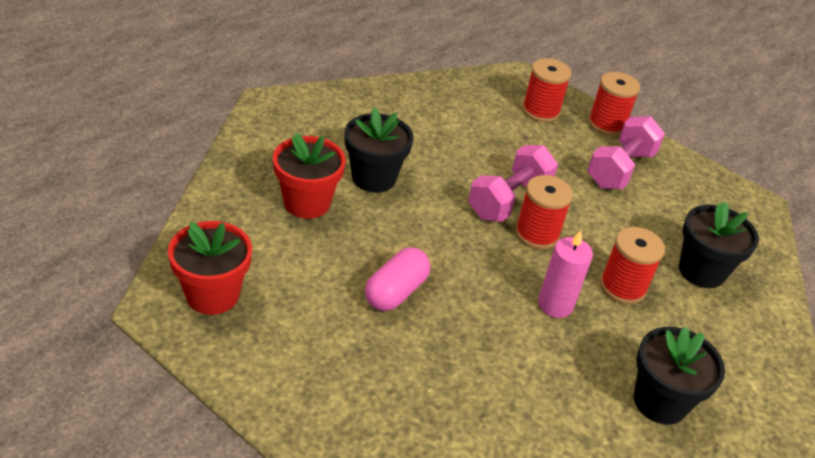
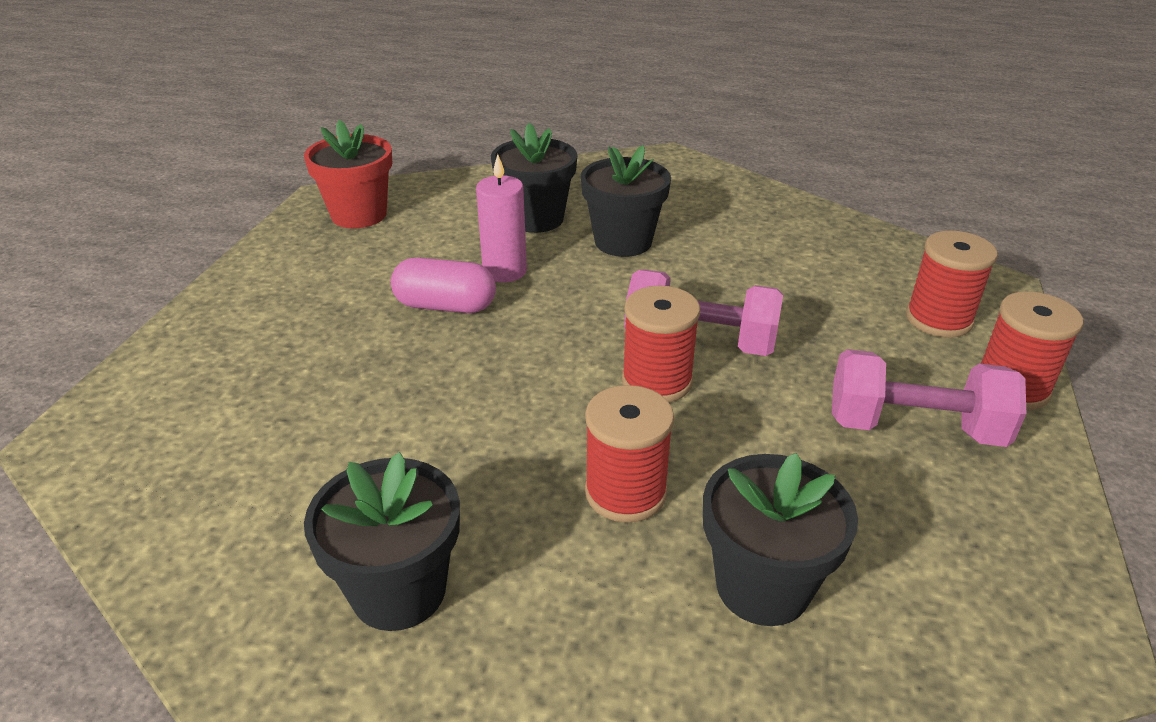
camera: 70 degrees right, 5 degrees down
(307, 203) = (536, 219): red flower pot -> black flower pot
(555, 304) = (526, 432): pink candle -> pink candle (504, 271)

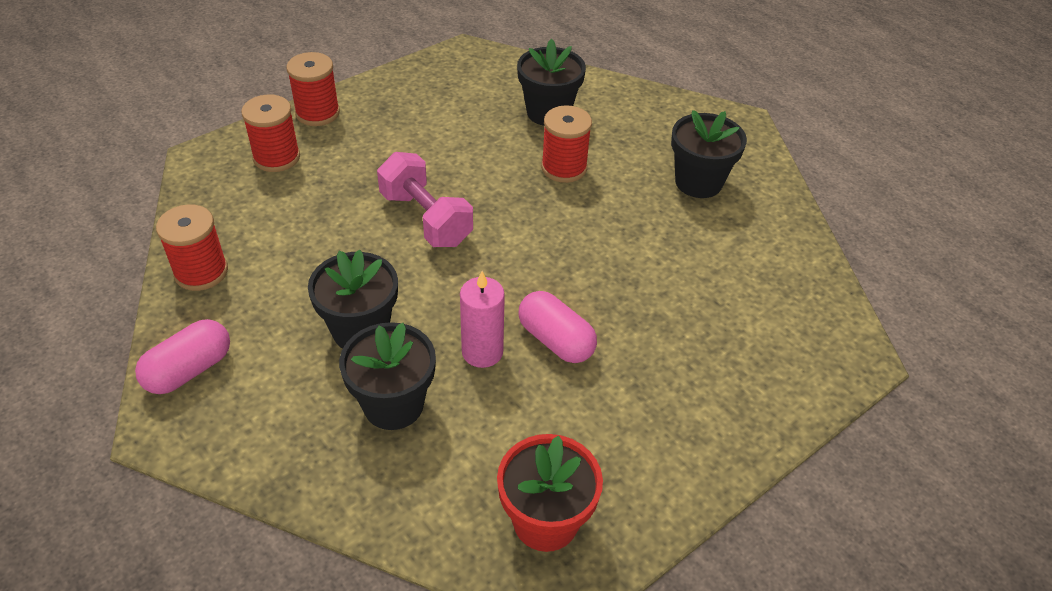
camera: 145 degrees left, 10 degrees up
(657, 381) = (482, 209): red spool -> red spool (201, 272)
(702, 179) = (189, 370): none -> pink capsule
(914, 427) = (395, 124): pink dumbbell -> none

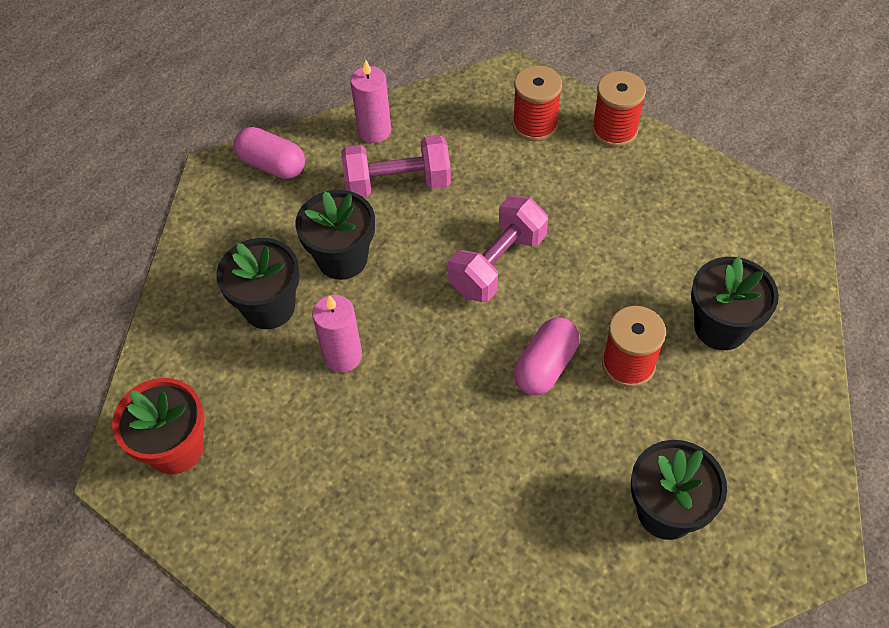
camera: 80 degrees right, 10 degrees up
(201, 272) = (374, 131): red spool -> pink candle
(287, 268) = (397, 183): none -> pink dumbbell
(556, 340) = (373, 412): pink capsule -> pink capsule (545, 366)

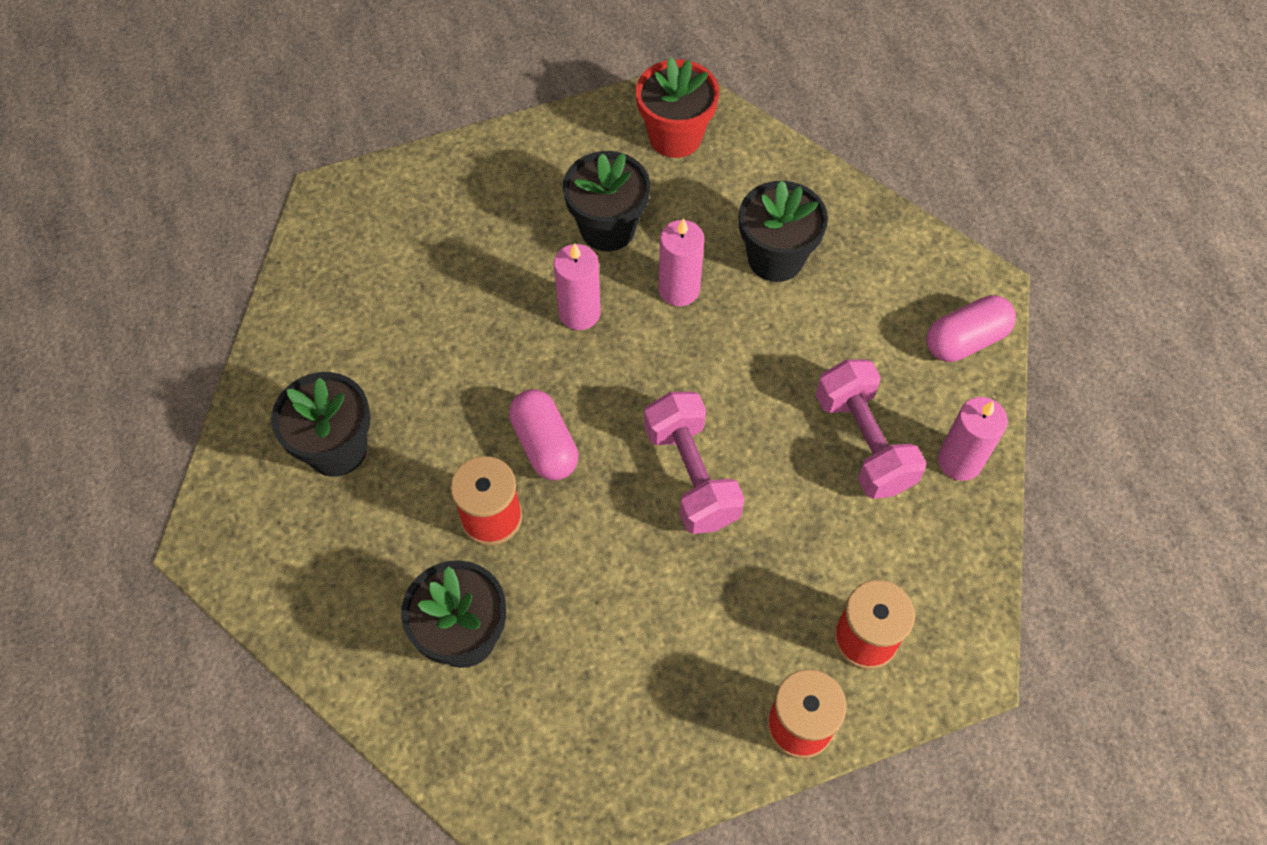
camera: 120 degrees right, 5 degrees up
(342, 259) = (793, 342): black flower pot -> black flower pot (607, 228)
(397, 183) = (863, 442): pink dumbbell -> pink dumbbell turned 45 degrees counterclockwise
(413, 413) = (579, 313): none -> pink candle

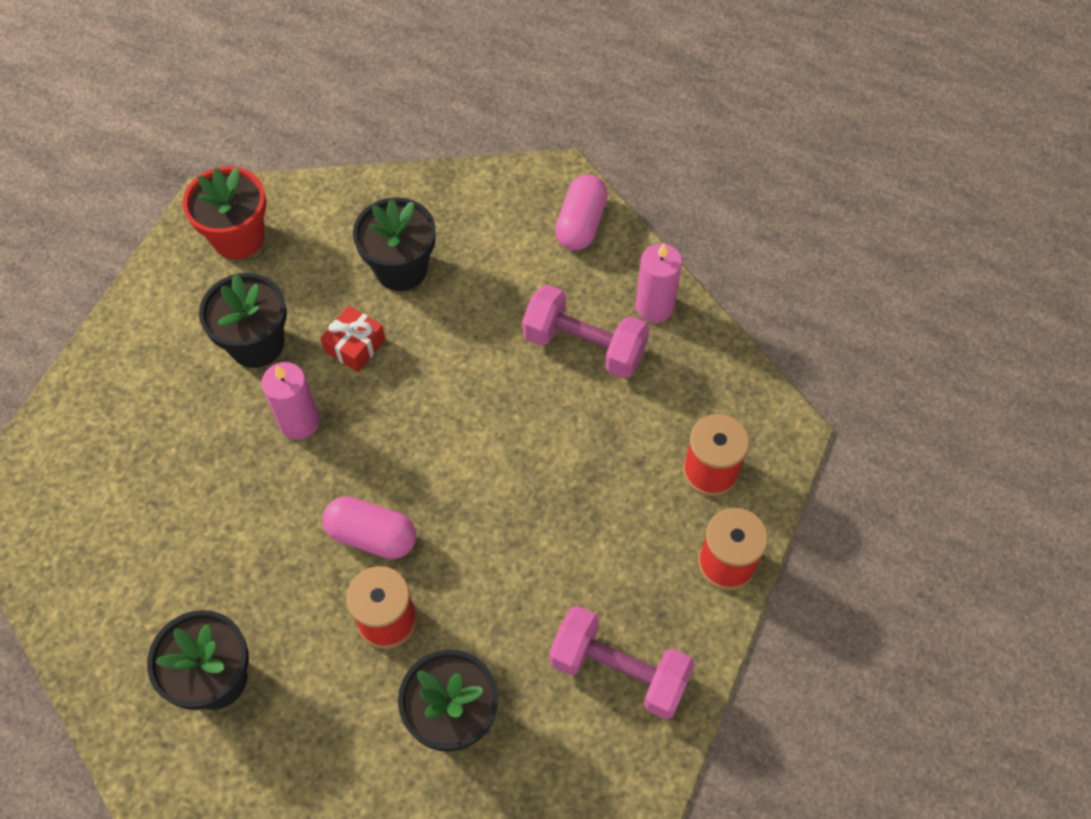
camera: 45 degrees left, 0 degrees up
(679, 289) = (355, 346): pink candle -> red gift
(691, 475) = (495, 466): pink dumbbell -> pink dumbbell (619, 671)

